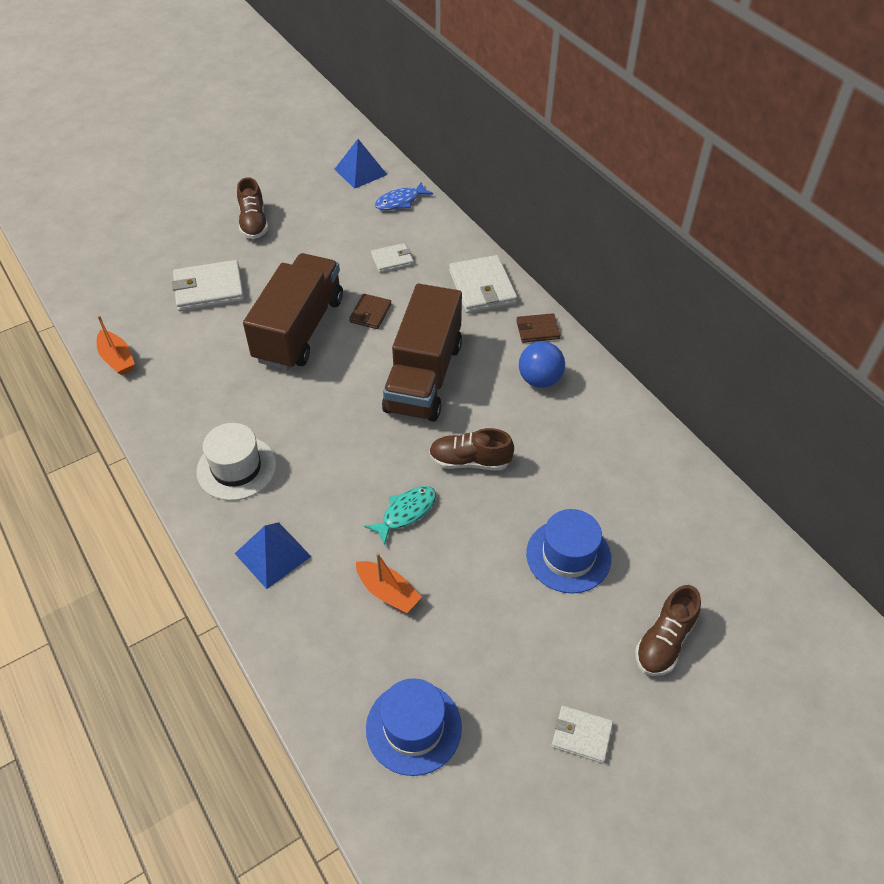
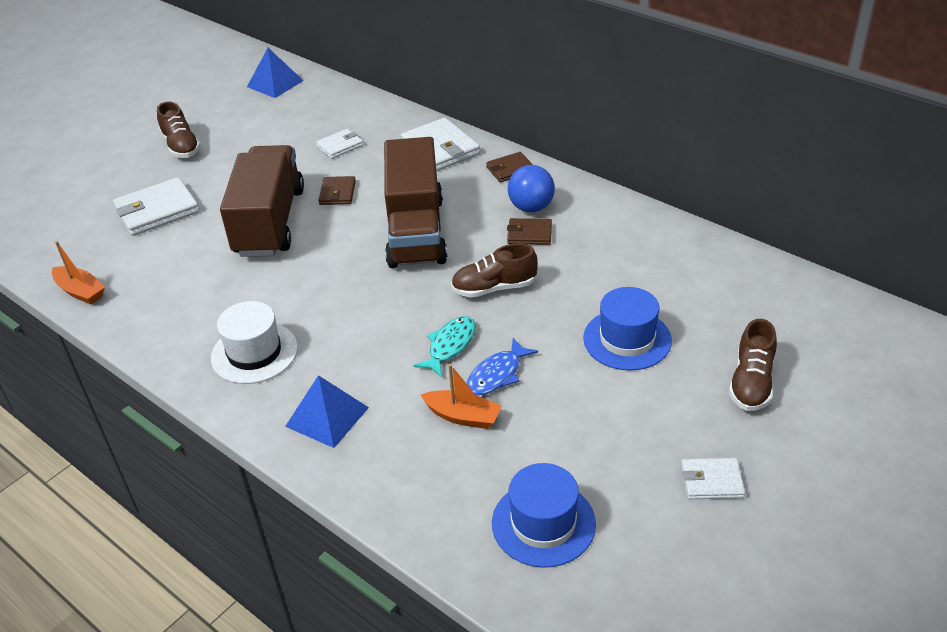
camera: 15 degrees left, 10 degrees down
(400, 201) = (326, 99): blue fish -> blue fish (497, 374)
(526, 410) = (529, 234): none -> brown wallet

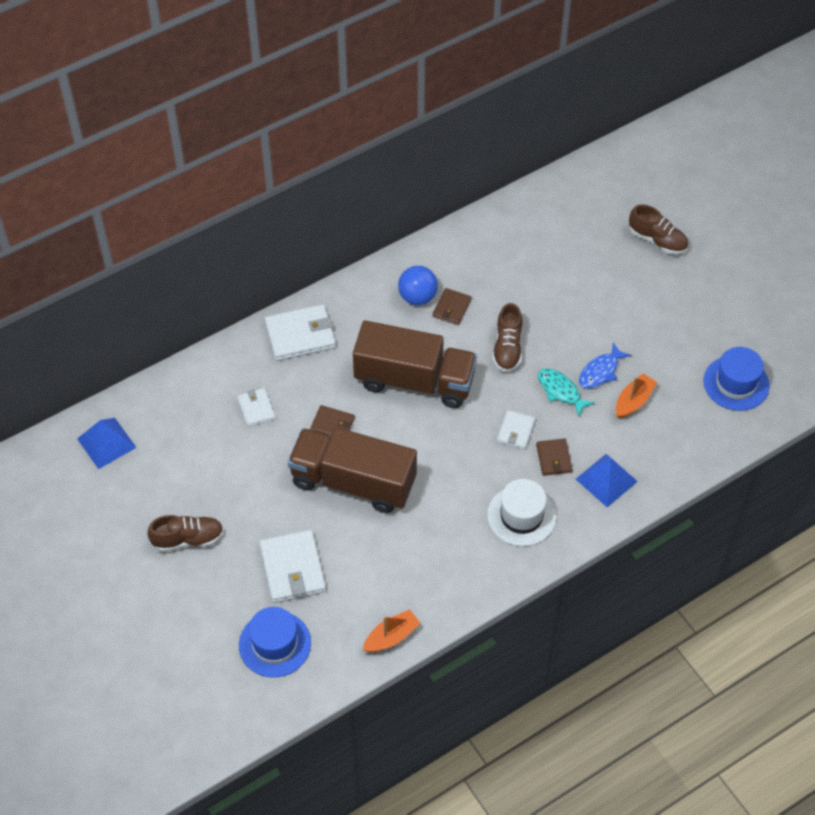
camera: 75 degrees left, 15 degrees up
(497, 374) = (600, 371): blue fish -> blue fish turned 75 degrees clockwise
(510, 169) = (357, 295): brown wallet -> brown wallet (554, 458)
(627, 339) = (593, 289): blue hat -> blue hat (275, 644)
(712, 481) = (729, 291): white wallet -> white wallet (516, 431)

